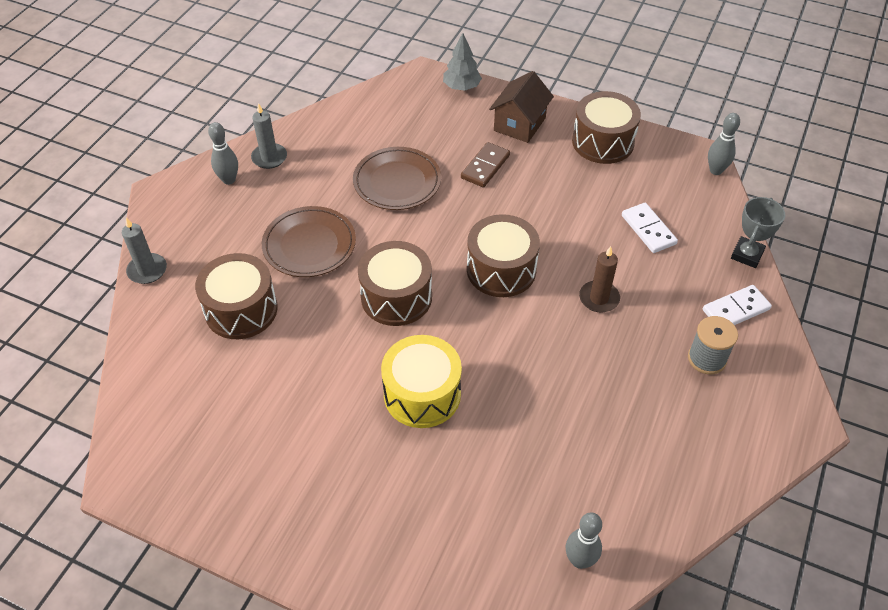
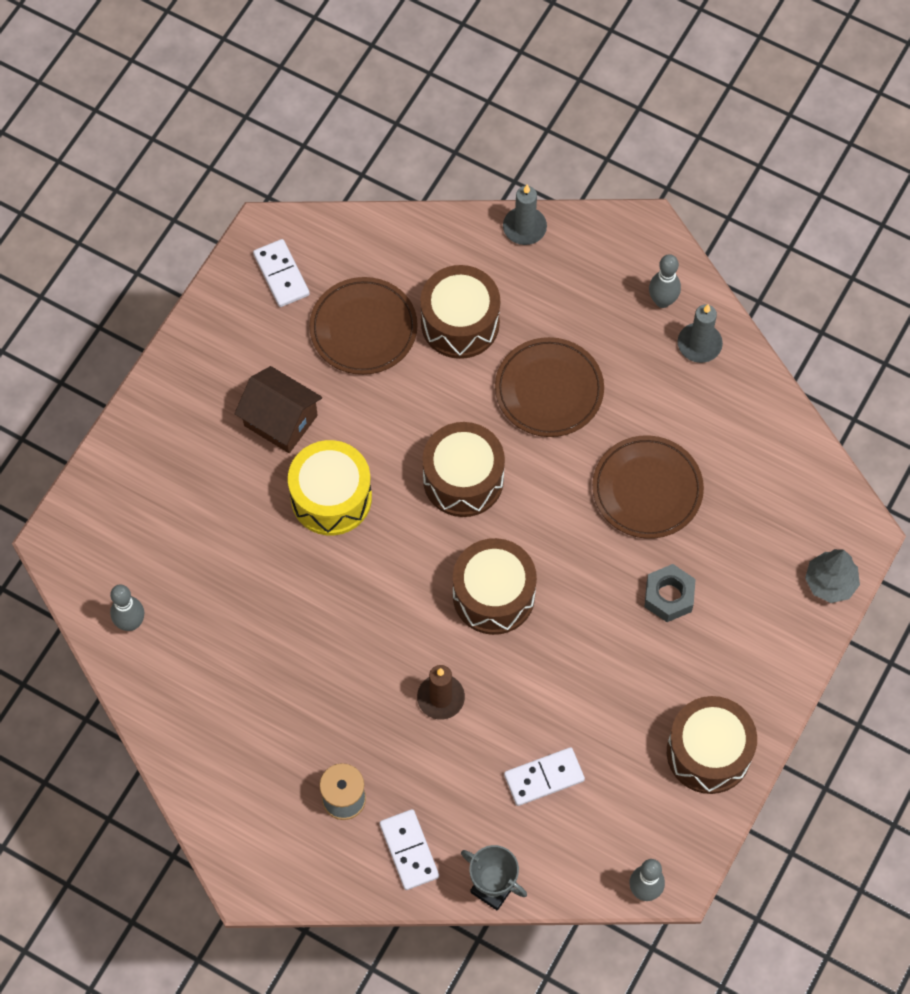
camera: 95 degrees right, 15 degrees up
(175, 461) = (281, 275): none -> white domino
(243, 383) = (363, 329): none -> brown plate
(485, 167) = (669, 596): brown domino -> grey nut
(519, 124) = (749, 649): brown house -> brown house (280, 420)

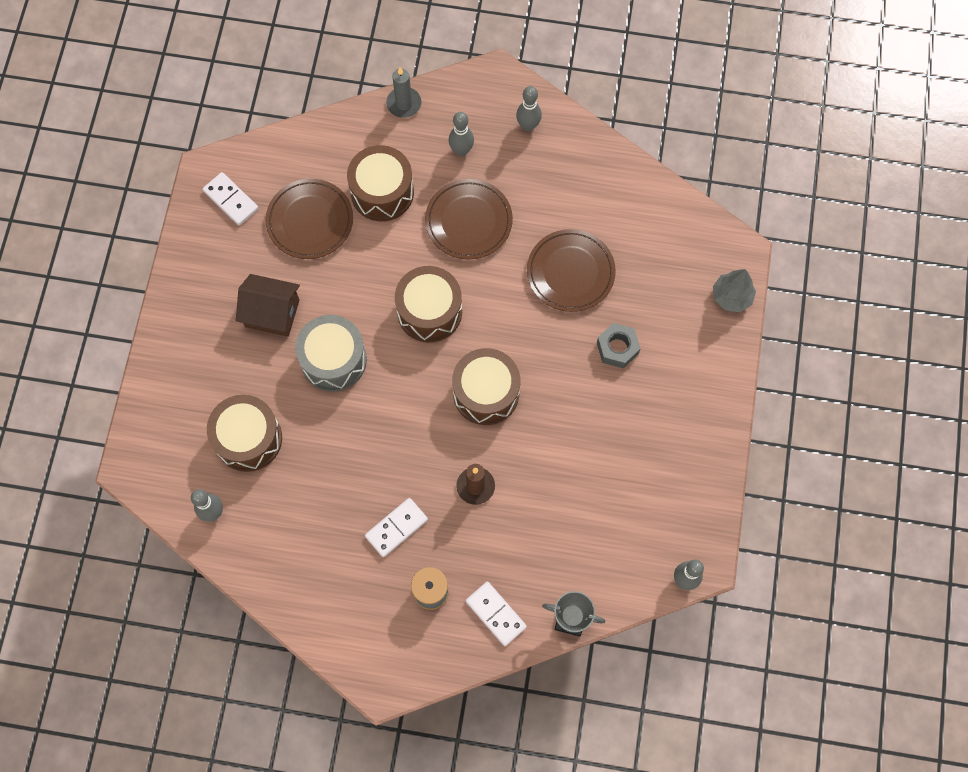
camera: 20 degrees left, 5 degrees up
(331, 497) = (333, 360): yellow drum -> grey drum
(544, 777) = (576, 520): white domino -> white domino (396, 528)
(572, 304) = (461, 150): none -> grey bowling pin
(699, 344) = (567, 149): grey candle -> none
(708, 752) = (691, 457): brown drum -> brown drum (248, 439)

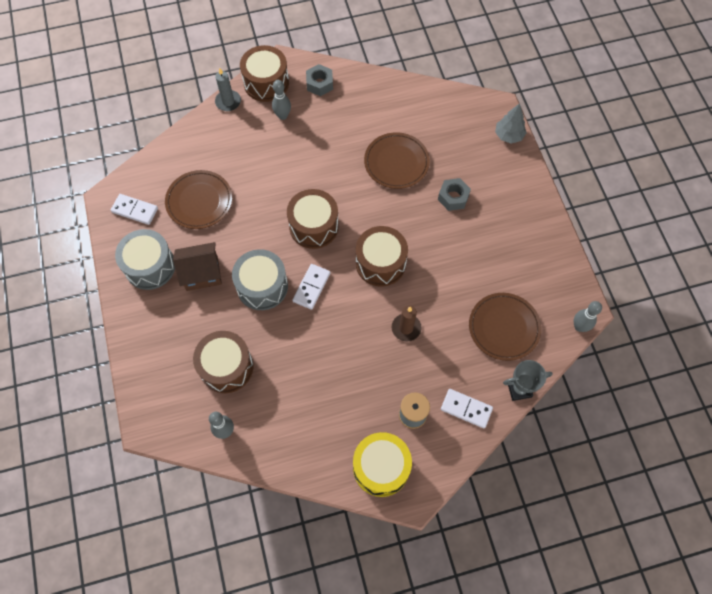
camera: 25 degrees left, 5 degrees down
(217, 278) = (150, 266): none -> grey drum
(364, 635) = (381, 468): none -> yellow drum
(382, 192) = (241, 163): brown drum -> brown drum (266, 83)
(396, 528) = (365, 381): white domino -> white domino (311, 287)
(468, 221) = (311, 158): brown plate -> brown plate (504, 328)
(528, 126) = (319, 84): grey bowling pin -> grey nut

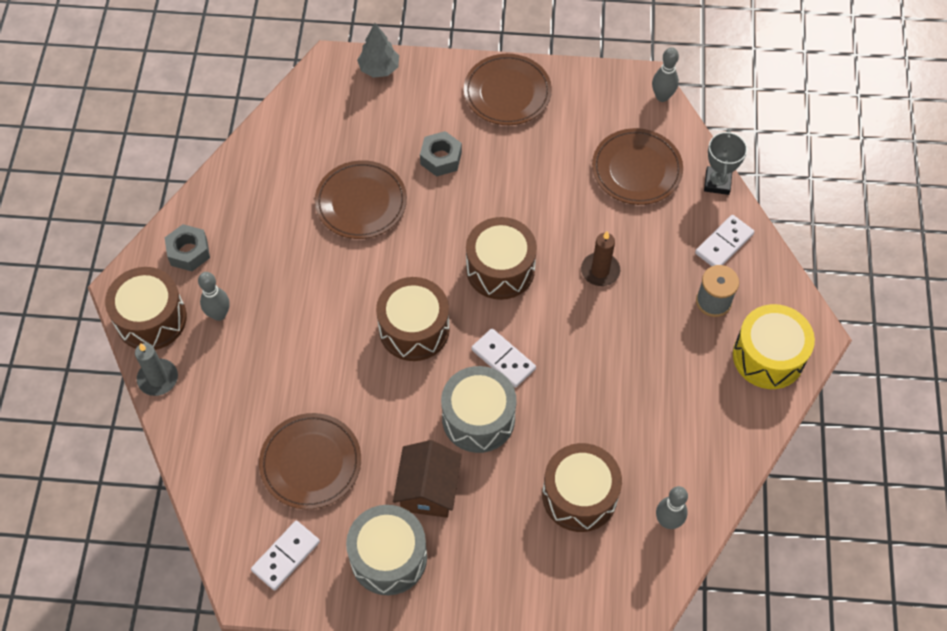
camera: 70 degrees left, 5 degrees down
(529, 220) = (507, 93): none -> brown plate

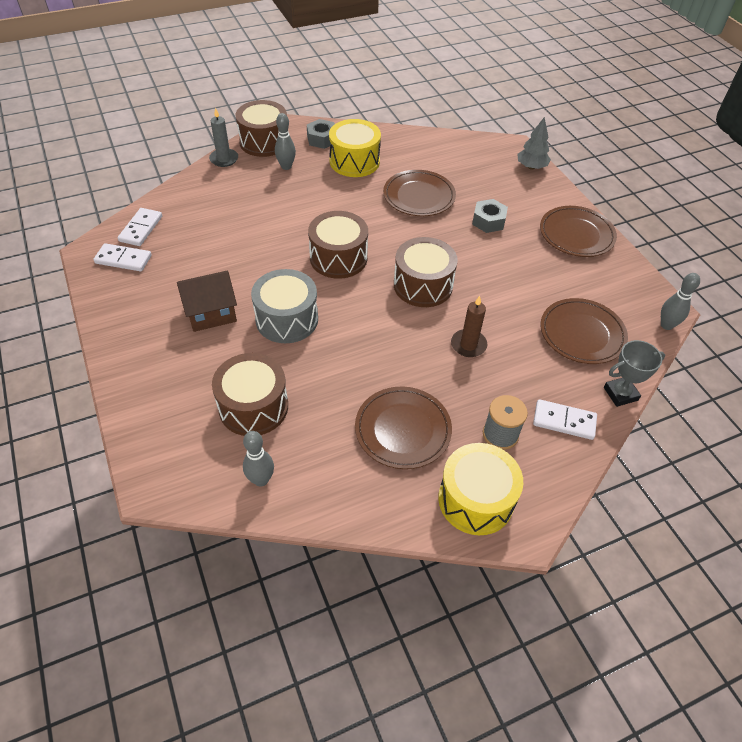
camera: 60 degrees right, 10 degrees down
(256, 237) = (354, 161): none -> yellow drum
(311, 463) = (200, 246): brown plate -> brown plate (403, 430)
(388, 557) = (145, 311): grey drum -> none
(503, 359) = (346, 315): white domino -> white domino (141, 229)

